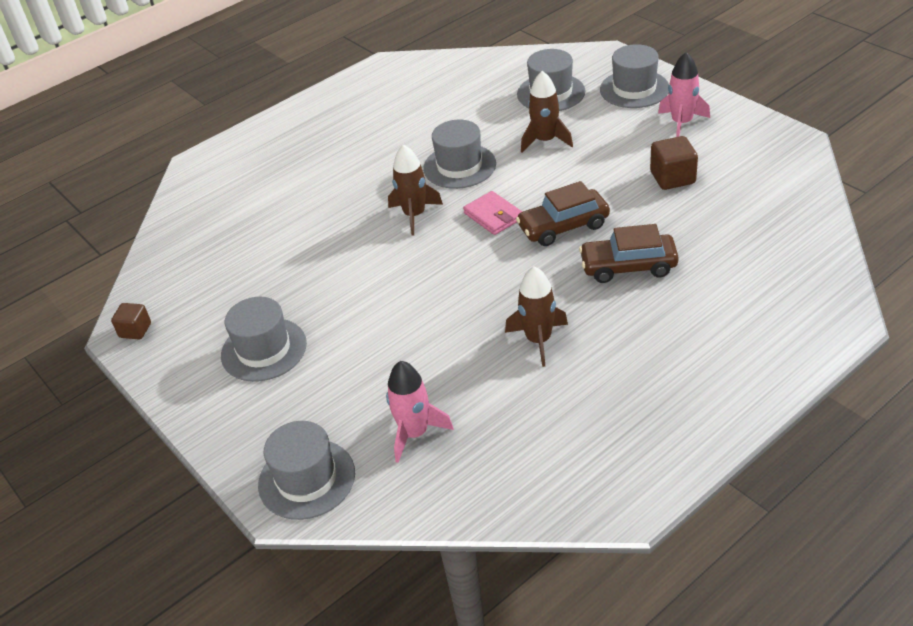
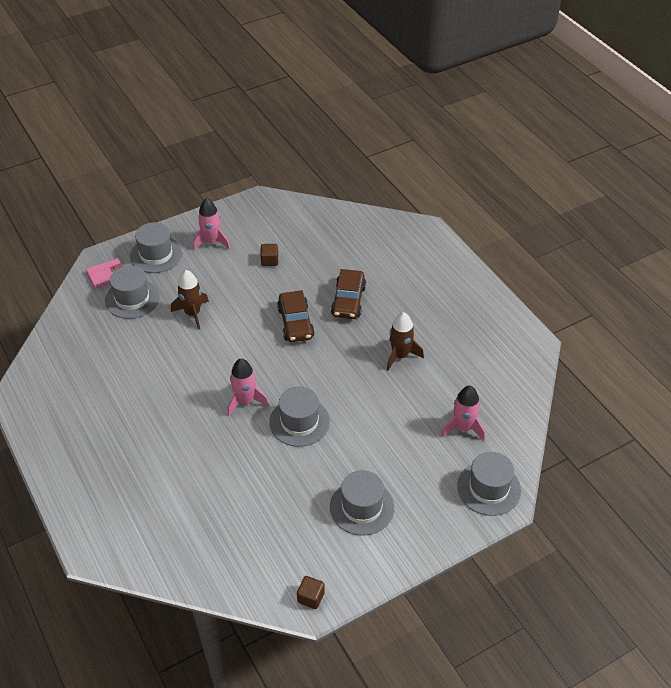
camera: 85 degrees left, 5 degrees up
(414, 215) = (245, 401): brown rocket -> pink rocket
(459, 166) = (198, 366): grey hat -> grey hat (299, 422)
(493, 216) = (267, 357): pink wallet -> pink wallet (107, 275)
(672, 178) = (269, 261): brown cube -> brown cube, size x0.66

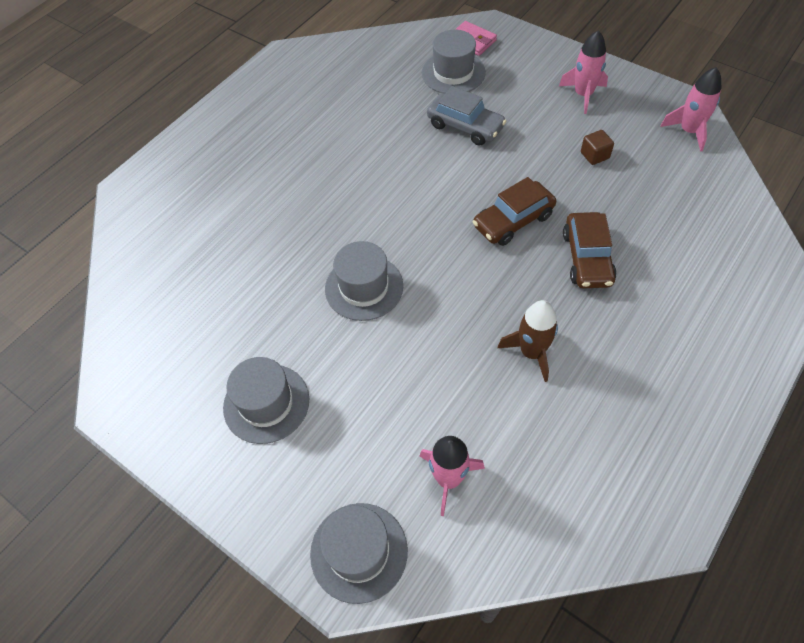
camera: 70 degrees right, 10 degrees up
(156, 254) = (528, 61): grey hat -> none
(192, 313) = (465, 126): brown rocket -> grey car
(245, 401) = (367, 224): pink rocket -> pink rocket (689, 131)
(311, 597) = (123, 400): brown cube -> none
(348, 301) = (587, 258): brown car -> brown car turned 75 degrees counterclockwise

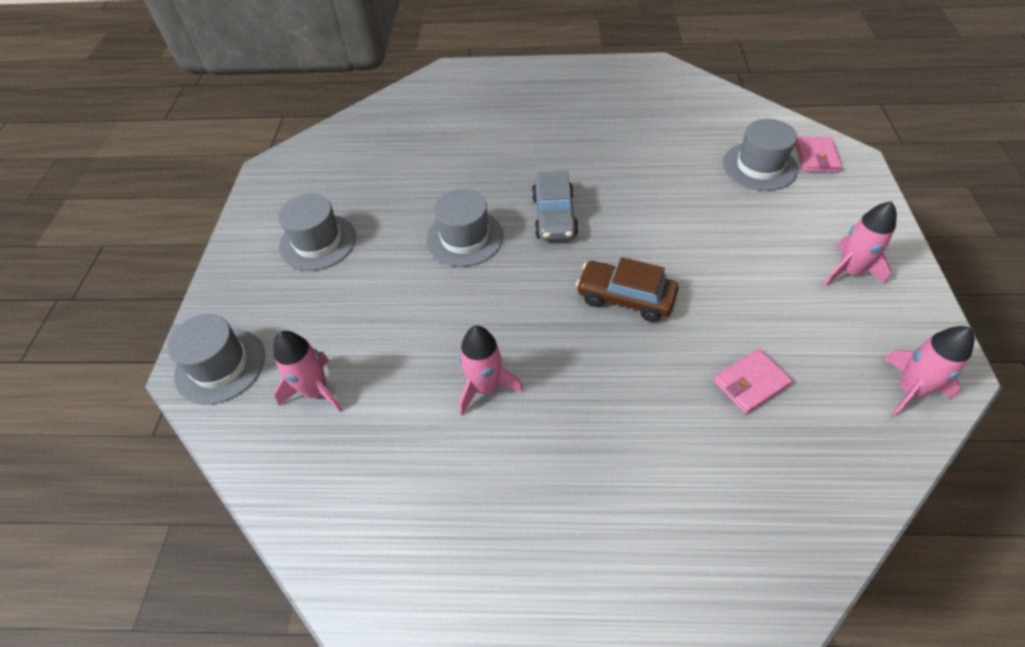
camera: 55 degrees right, 5 degrees down
(465, 126) = (703, 207): grey car -> grey car (554, 216)
(531, 352) = (485, 387): brown rocket -> pink rocket
(587, 258) = (633, 378): brown car -> none
(594, 155) = (775, 320): brown cube -> none
(634, 199) = (750, 383): none -> pink wallet

